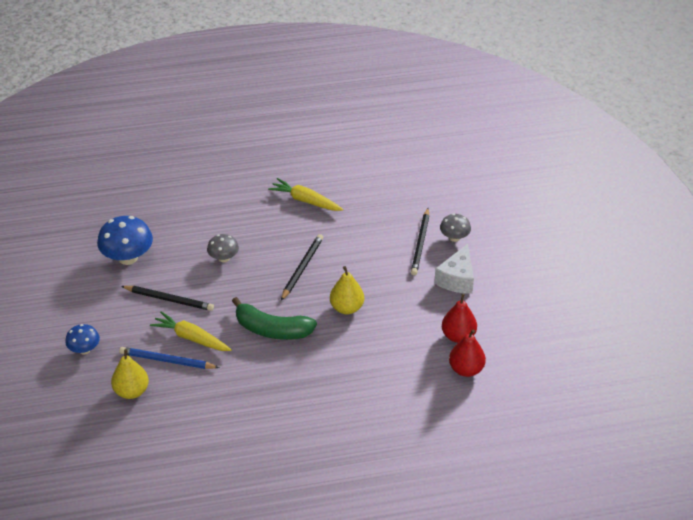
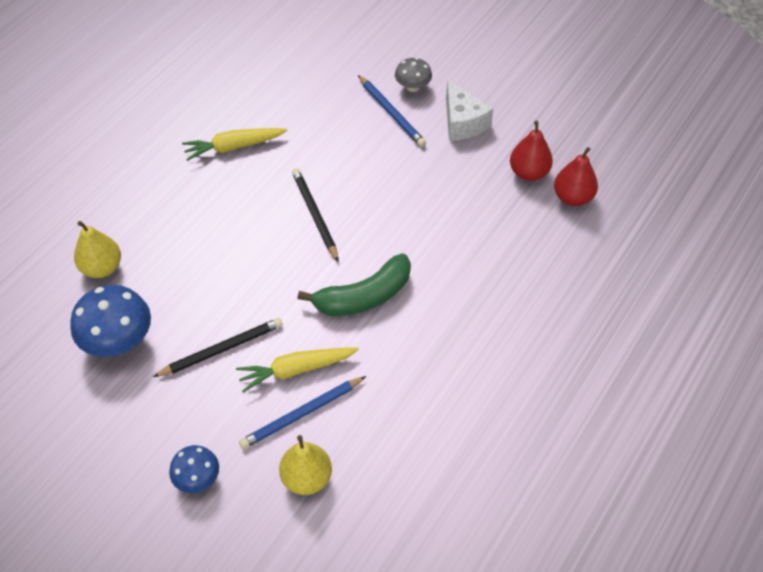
camera: 45 degrees left, 10 degrees up
(223, 258) = (224, 263): grey mushroom -> none
(347, 308) = (404, 221): yellow pear -> yellow pear (102, 268)
(420, 243) = (391, 113): black pencil -> blue pencil

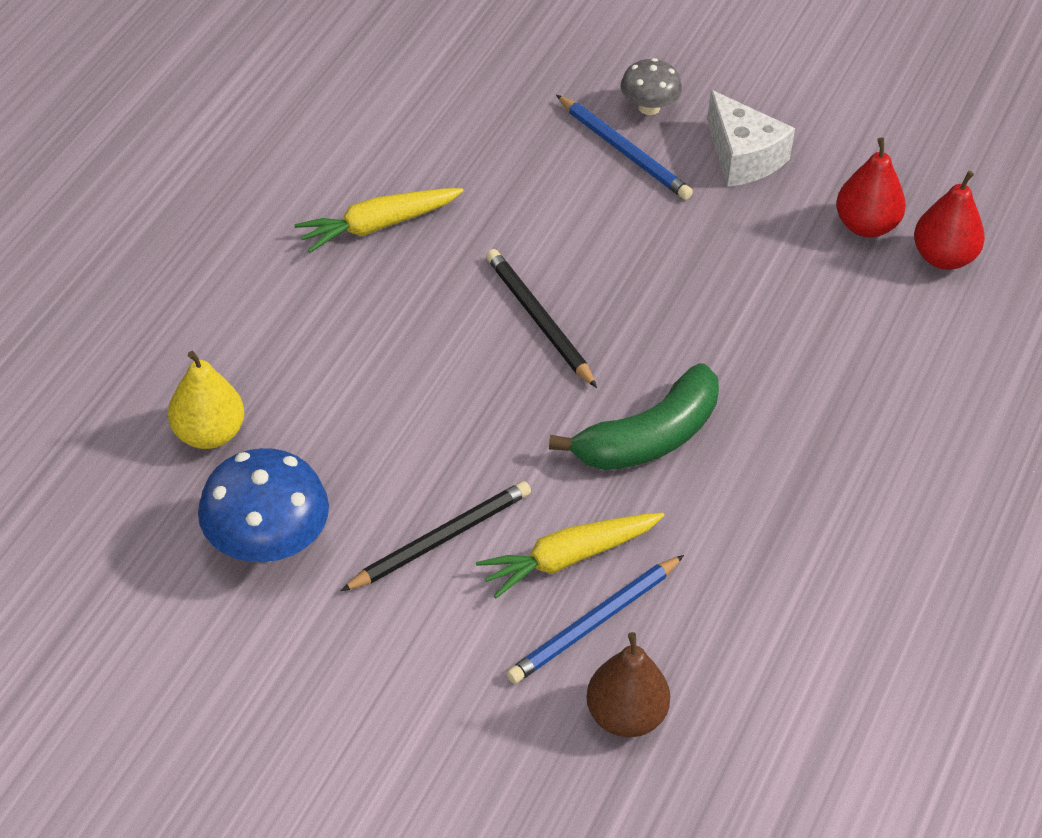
camera: 10 degrees left, 5 degrees down
(197, 478) = (452, 735): blue mushroom -> none
(307, 478) = (626, 716): yellow pear -> brown pear

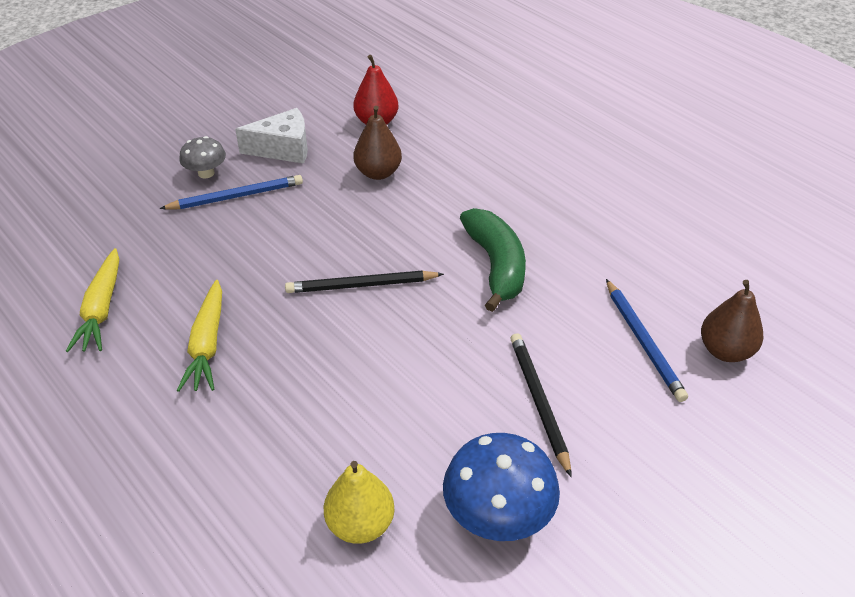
camera: 65 degrees left, 5 degrees down
(568, 558) = (583, 337): yellow carrot -> yellow carrot (102, 309)
(756, 264) = (378, 173): none -> brown pear
(943, 257) = (420, 103): red pear -> none

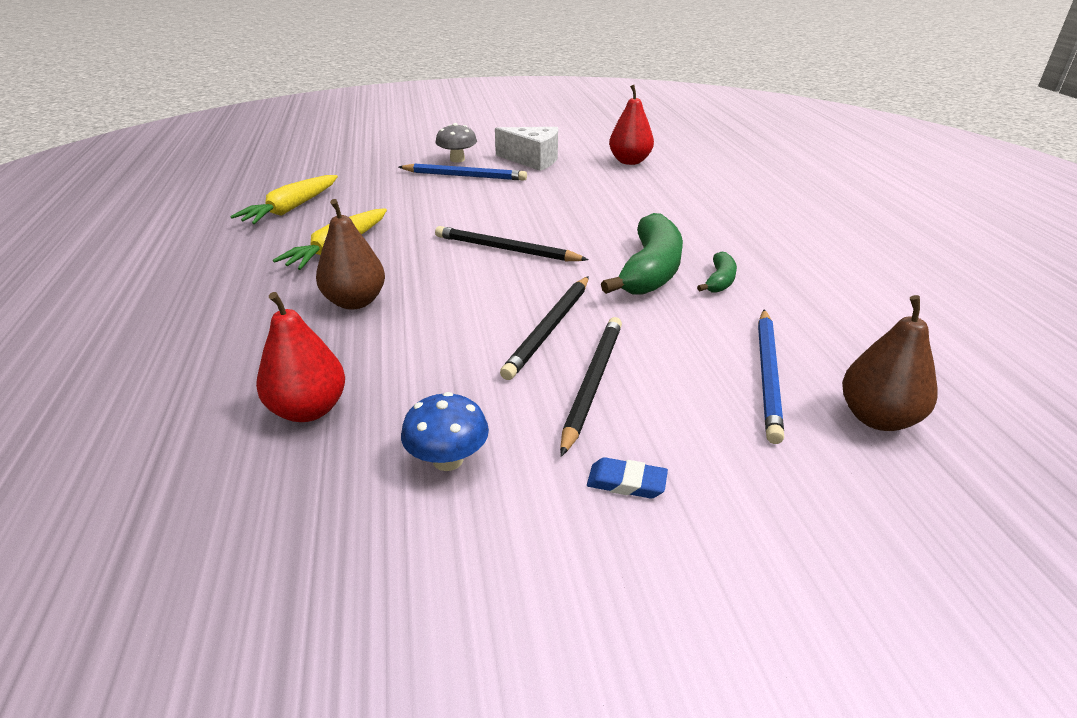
camera: 30 degrees right, 10 degrees down
(360, 524) = (308, 410): yellow pear -> red pear
(378, 173) = (598, 189): brown pear -> brown pear (355, 302)
(469, 362) = (550, 328): none -> black pencil
(498, 515) = (448, 460): blue mushroom -> blue mushroom, size x0.58
(553, 257) = (719, 281): none -> green banana
(619, 475) = (626, 482): none -> blue eraser

